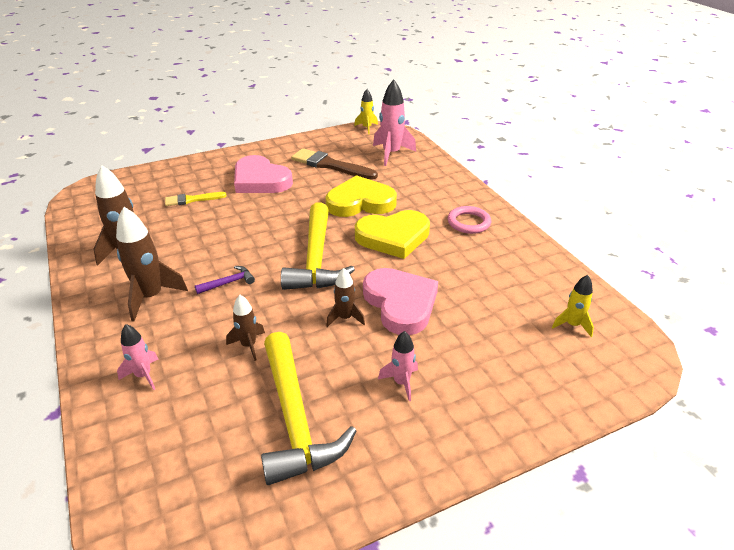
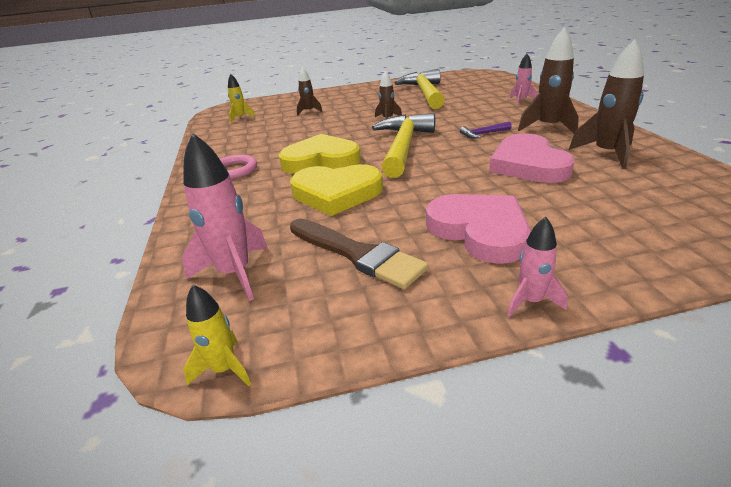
camera: 165 degrees left, 5 degrees down
(192, 199) = (576, 205): yellow brush -> none
(248, 345) = (456, 110): brown rocket -> brown rocket (309, 111)
(400, 303) = (344, 125): pink heart -> pink heart (528, 165)
(401, 382) = (363, 101): pink rocket -> pink rocket (531, 301)

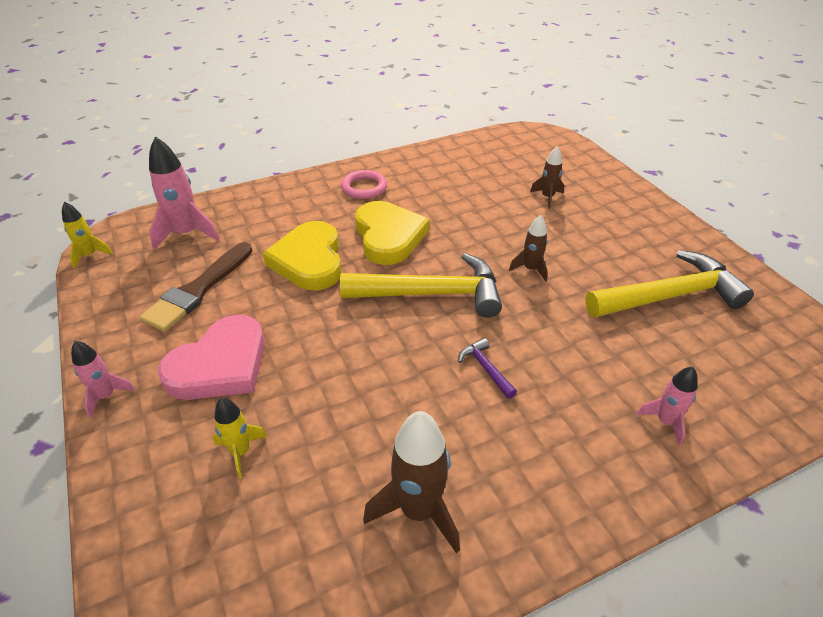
camera: 75 degrees right, 10 degrees up
(241, 118) = (512, 153): yellow rocket -> yellow rocket (240, 452)
(528, 165) = (377, 412): pink heart -> none
(548, 127) = (527, 448): brown rocket -> none

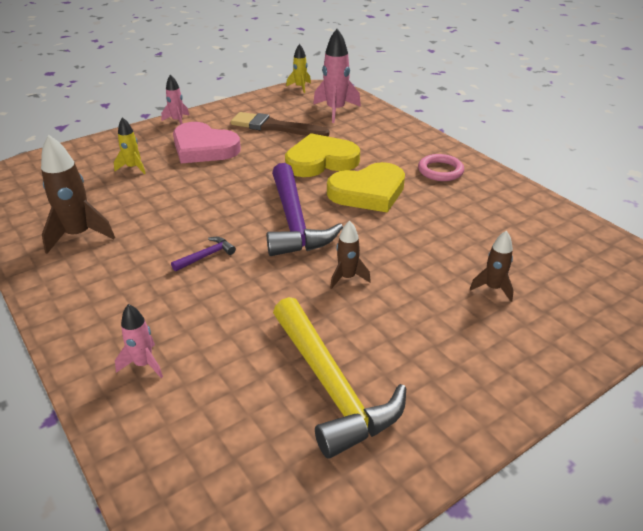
camera: 80 degrees right, 5 degrees down
(431, 294) = (294, 222): yellow hammer -> purple hammer

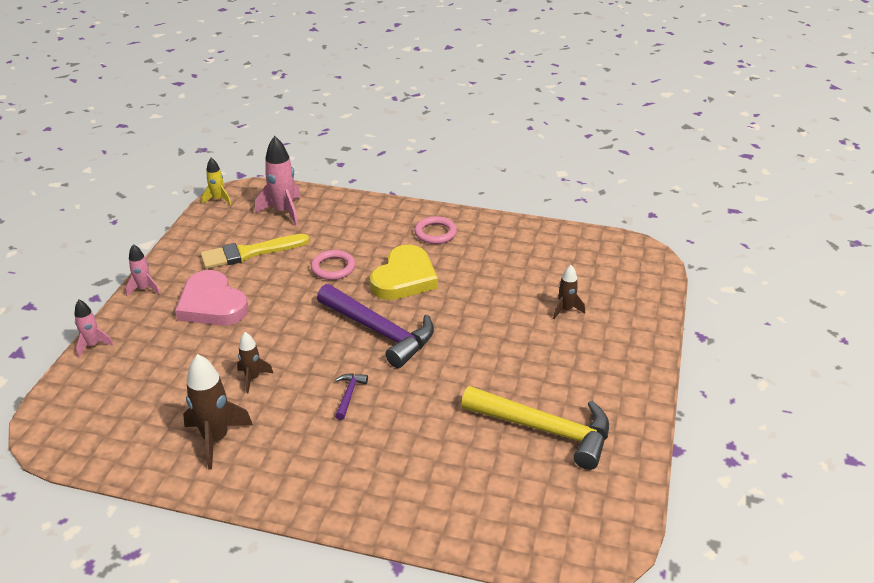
camera: 40 degrees left, 0 degrees up
(133, 168) = (171, 356): yellow rocket -> none
(144, 364) = (412, 493): pink rocket -> pink rocket (93, 345)
(204, 148) = (212, 304): pink heart -> pink heart turned 60 degrees clockwise
(275, 127) = (250, 252): brown brush -> yellow brush
(321, 161) = (333, 268): yellow heart -> pink ring
(347, 278) = (470, 353): brown rocket -> brown rocket (253, 378)

